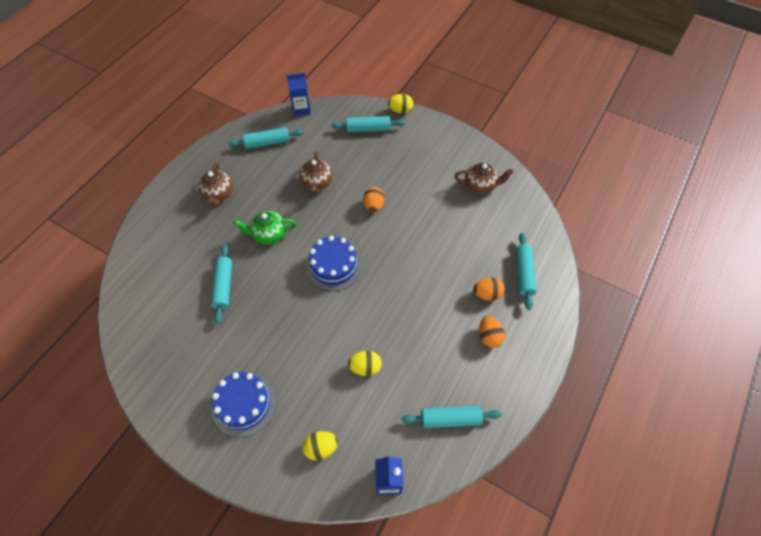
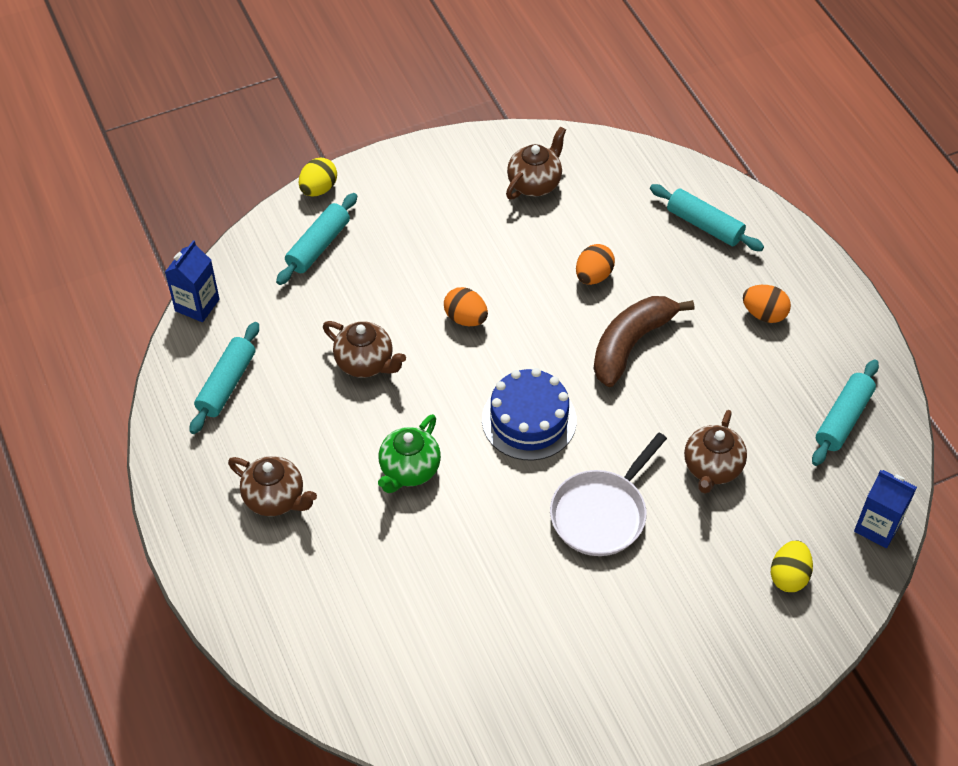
camera: 55 degrees left, 5 degrees down
(223, 286) = (455, 571): turquoise rolling pin -> none
(244, 404) = (666, 635): blue cake -> none
(299, 330) = (601, 513): none -> white pan
(365, 367) = (712, 468): yellow egg -> brown teapot
(416, 284) = (631, 344): none -> brown banana
(487, 294) = (704, 279): orange egg -> orange egg (593, 276)

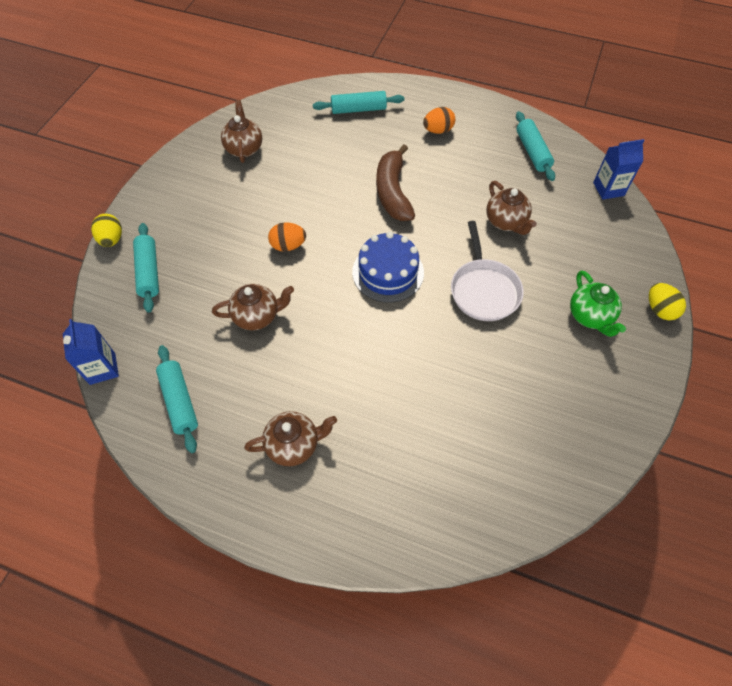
camera: 45 degrees left, 5 degrees up
(409, 470) = (355, 356): green teapot -> green teapot (590, 316)
(593, 276) = (332, 173): orange egg -> none
(789, 576) = (603, 244): yellow egg -> yellow egg (659, 309)

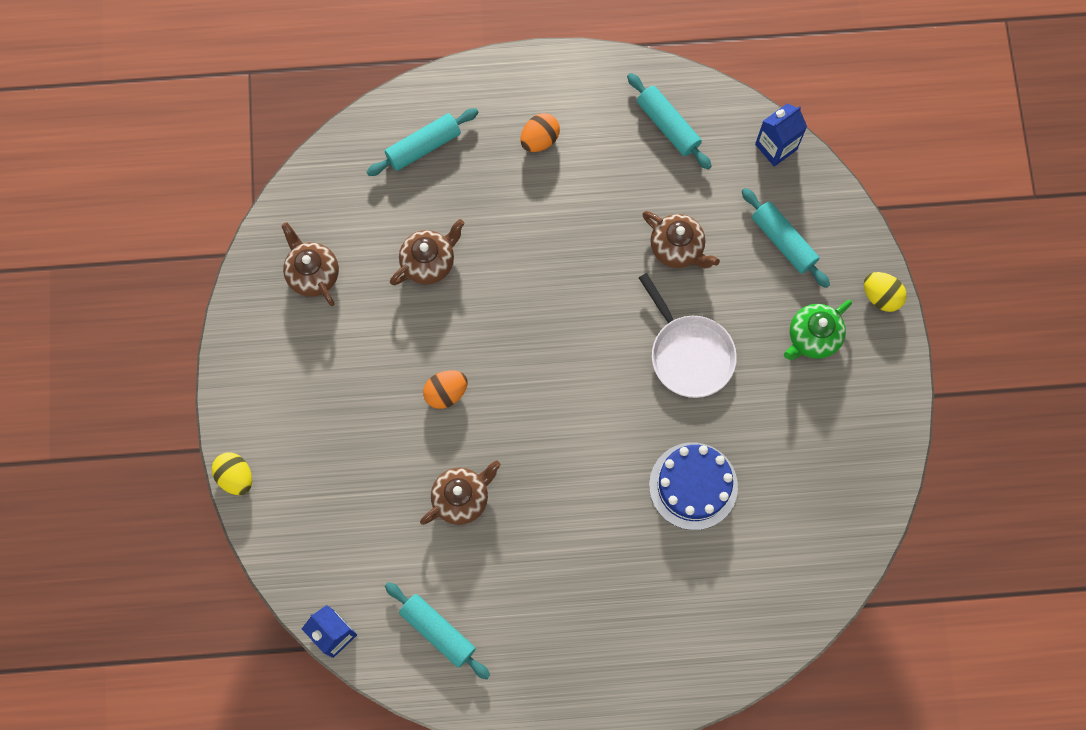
camera: 25 degrees left, 15 degrees up
(149, 272) = (307, 499): turquoise rolling pin -> turquoise rolling pin (783, 241)
(294, 445) = (578, 622): brown teapot -> brown teapot (429, 262)
(388, 272) = (575, 378): blue cake -> blue cake (693, 486)
(393, 192) = (529, 262): brown banana -> none
(590, 316) = (812, 338): green teapot -> green teapot turned 90 degrees clockwise

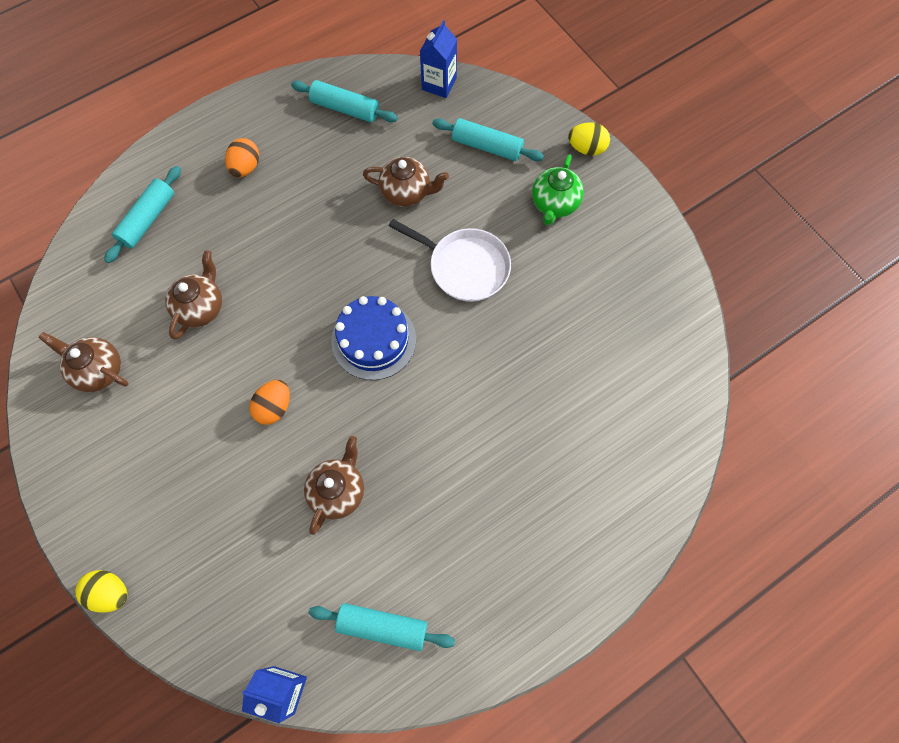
camera: 30 degrees left, 5 degrees down
(693, 486) = (532, 368): blue cake -> blue cake (374, 340)

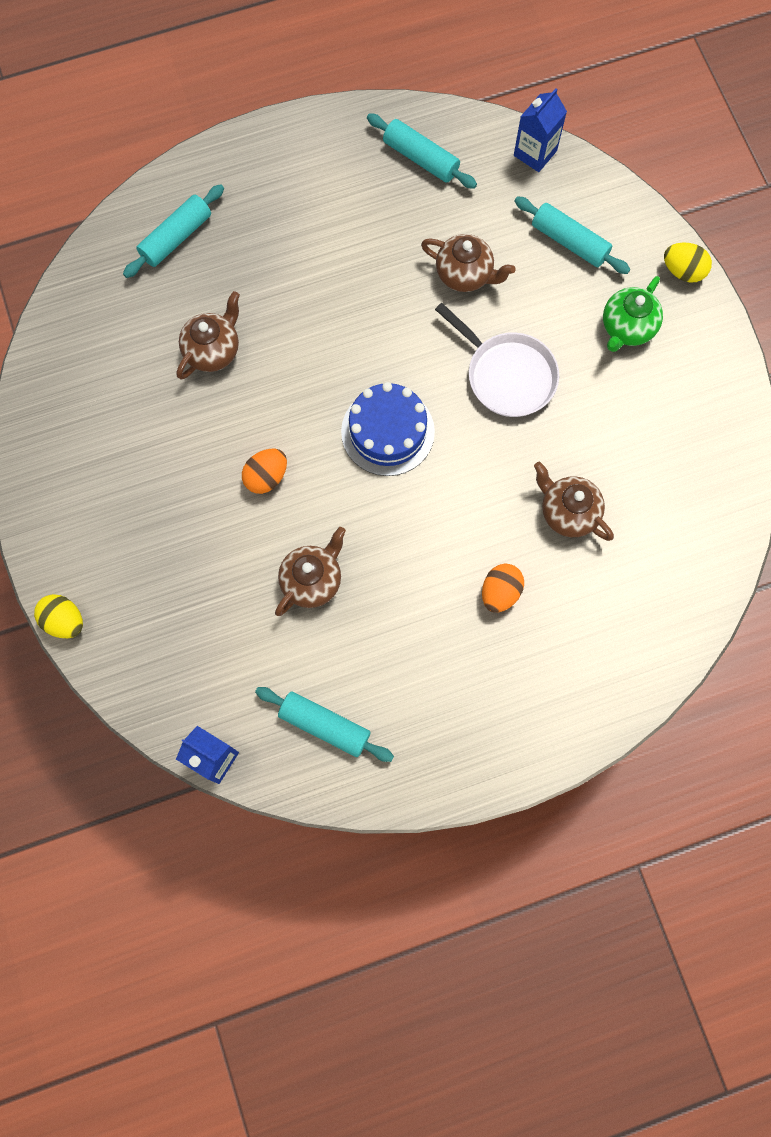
camera: 15 degrees right, 5 degrees up
(98, 370) = (93, 392): brown teapot -> brown teapot (568, 512)
(246, 167) = (294, 202): orange egg -> orange egg (500, 592)

